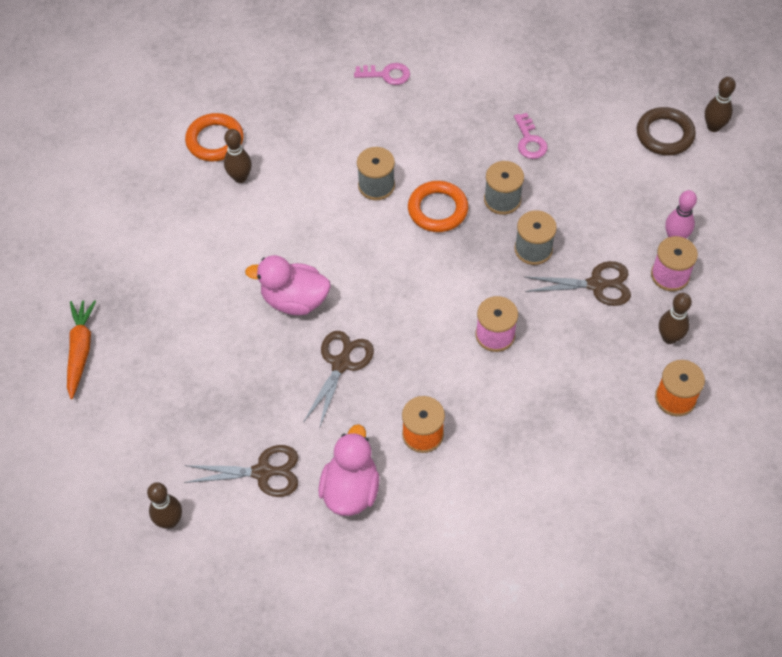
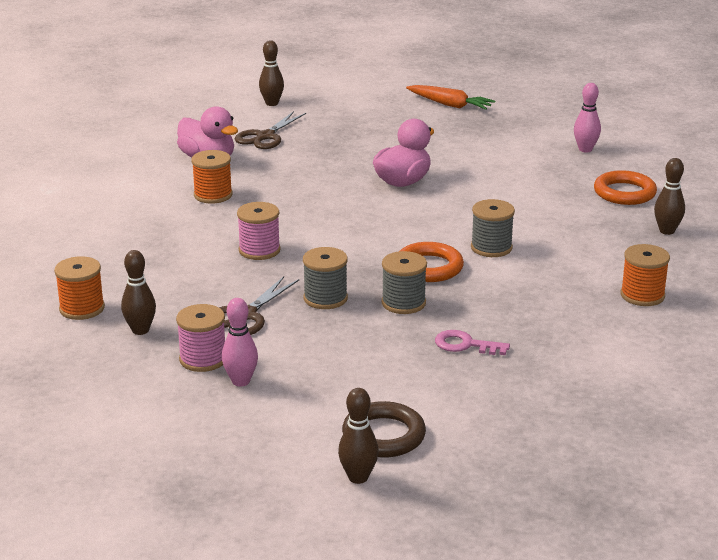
camera: 120 degrees right, 30 degrees down
(135, 198) = (585, 149): none -> pink bowling pin
(240, 177) = (566, 193): brown bowling pin -> brown bowling pin (667, 231)
(341, 364) = (318, 183): brown scissors -> none
(386, 75) = (642, 295): pink key -> orange spool

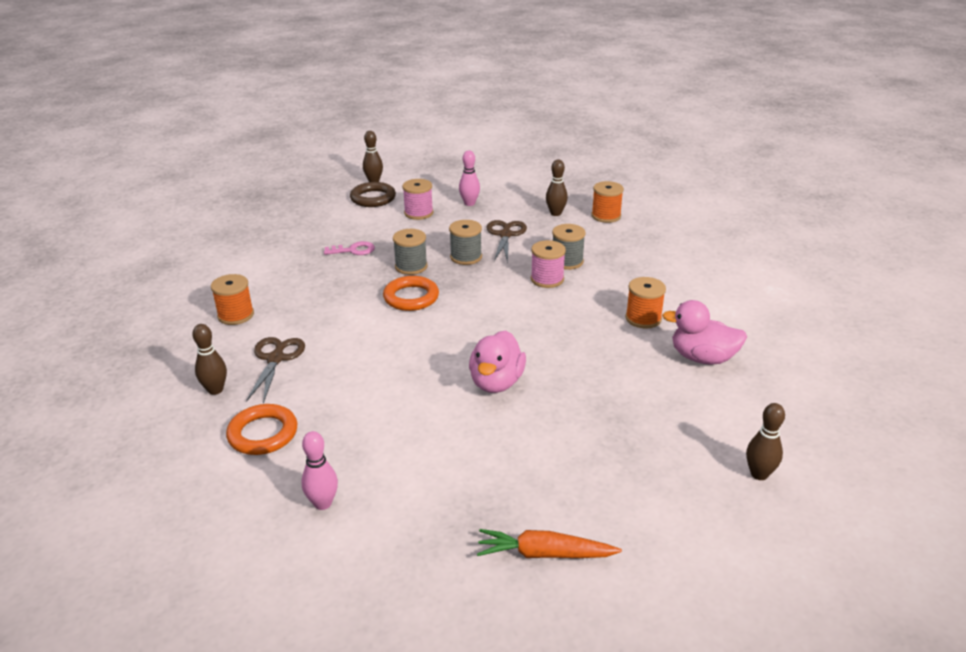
camera: 155 degrees right, 5 degrees up
(203, 359) = (502, 208): pink spool -> pink spool (418, 213)
(265, 136) = (692, 409): brown scissors -> brown scissors (276, 359)
(491, 248) = (371, 328): grey spool -> grey spool (567, 261)

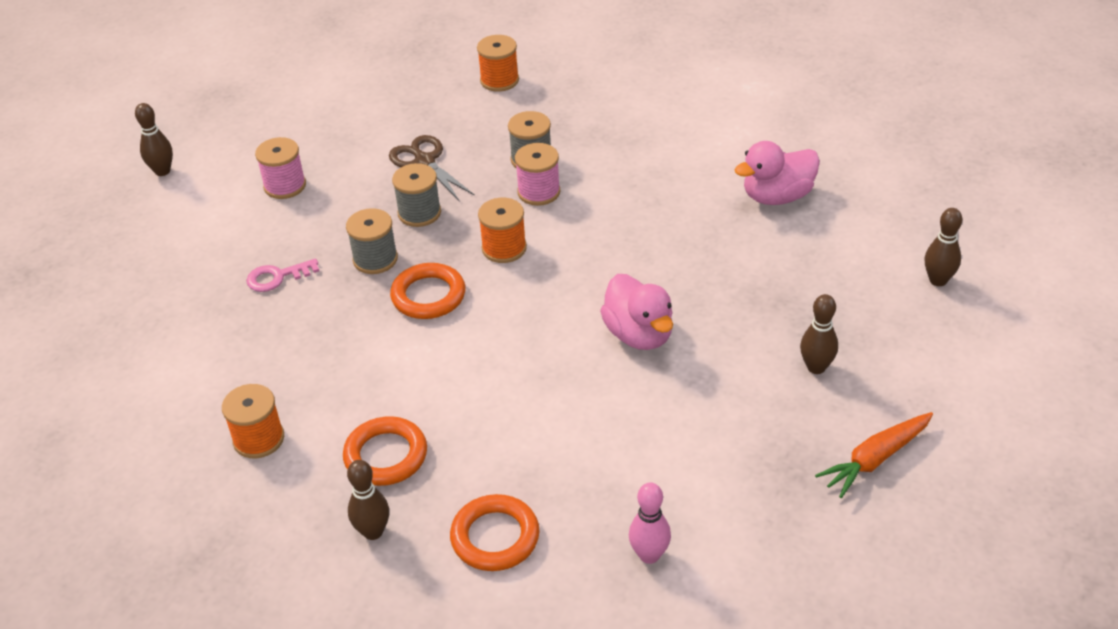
camera: 40 degrees left, 10 degrees up
(276, 359) = (386, 455): brown scissors -> orange ring
(353, 250) = (277, 277): pink key -> pink key turned 150 degrees counterclockwise
(373, 198) = (197, 195): brown ring -> none
(469, 203) = (328, 141): pink bowling pin -> none
(555, 213) = (442, 104): brown bowling pin -> brown bowling pin (816, 367)
(643, 318) = (681, 184): orange spool -> orange spool (504, 248)

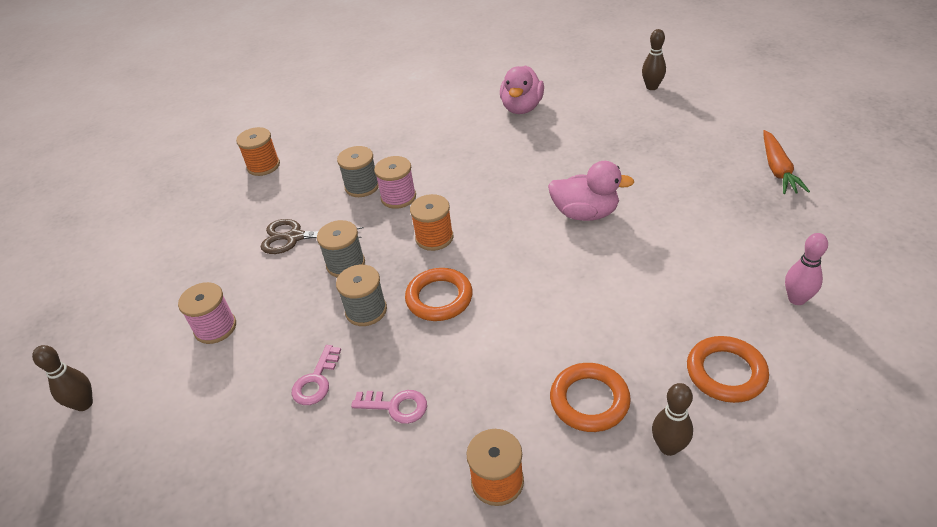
camera: 50 degrees left, 0 degrees up
(287, 338) = (396, 406): none -> pink key
(816, 367) = (682, 157): brown bowling pin -> none

